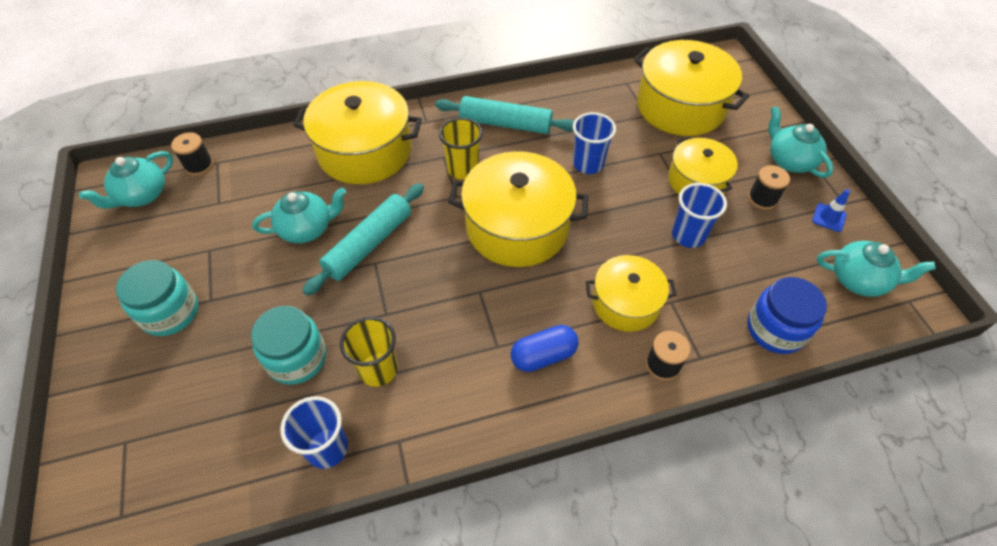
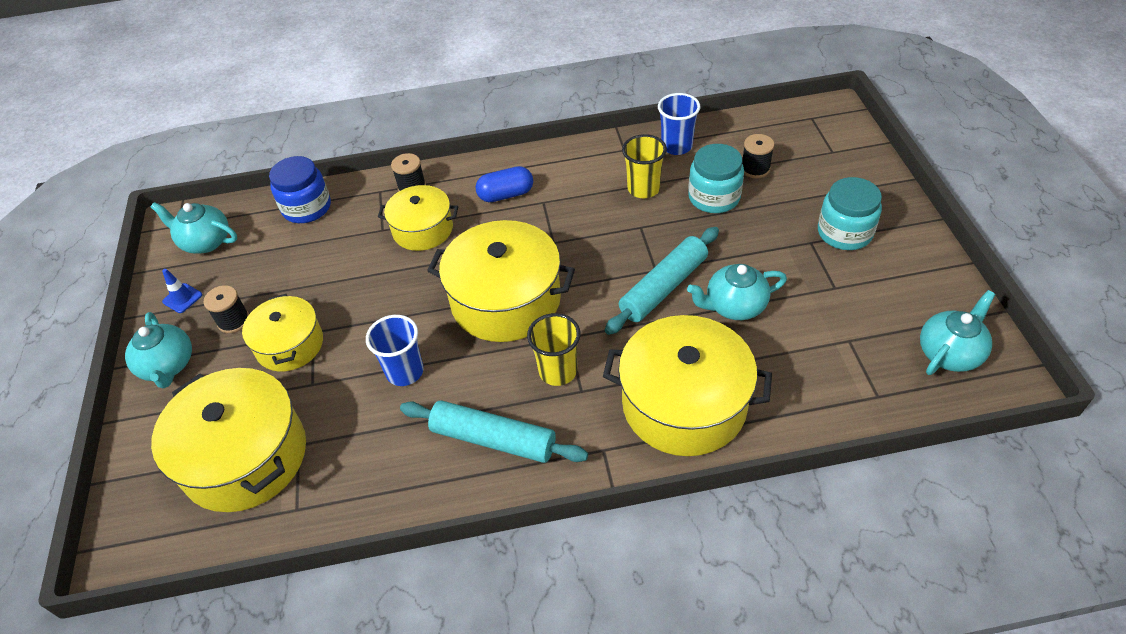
camera: 170 degrees left, 5 degrees down
(199, 165) = (899, 392): black spool -> black spool (755, 169)
(688, 235) = (334, 285): blue cup -> none

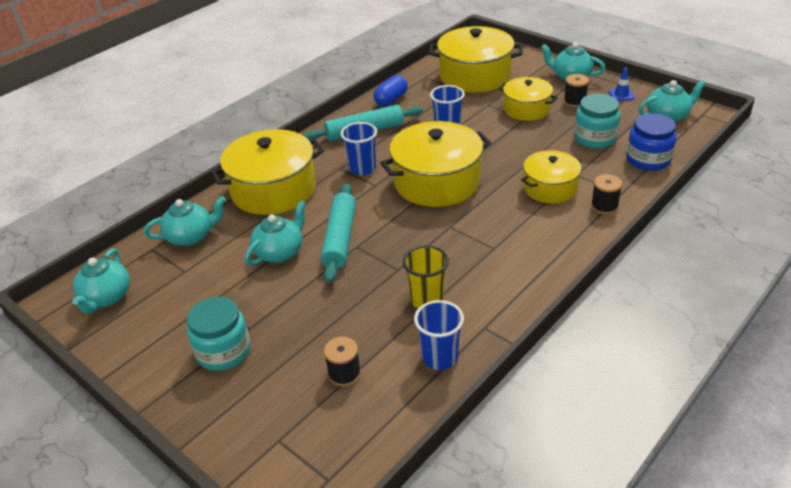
camera: 140 degrees right, 10 degrees down
(506, 195) = (529, 238): blue capsule -> blue capsule (391, 100)
(558, 371) = (362, 168): yellow cup -> blue cup
(714, 197) = (360, 324): turquoise jar -> turquoise jar (594, 138)
(823, 387) = (191, 236): none -> turquoise teapot

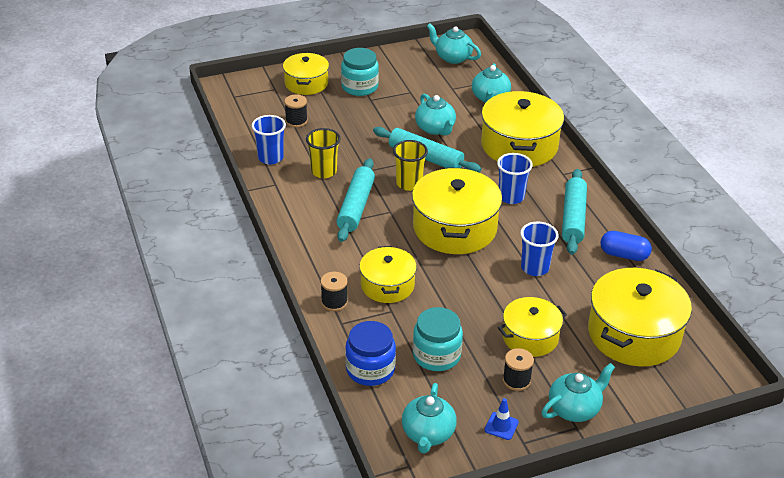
camera: 115 degrees right, 0 degrees up
(244, 411) = (306, 83): none -> yellow pot
(391, 100) = (624, 255): blue capsule -> blue capsule turned 45 degrees counterclockwise
(395, 232) = (409, 183): none -> yellow cup
(464, 250) = (356, 206): none -> turquoise rolling pin

